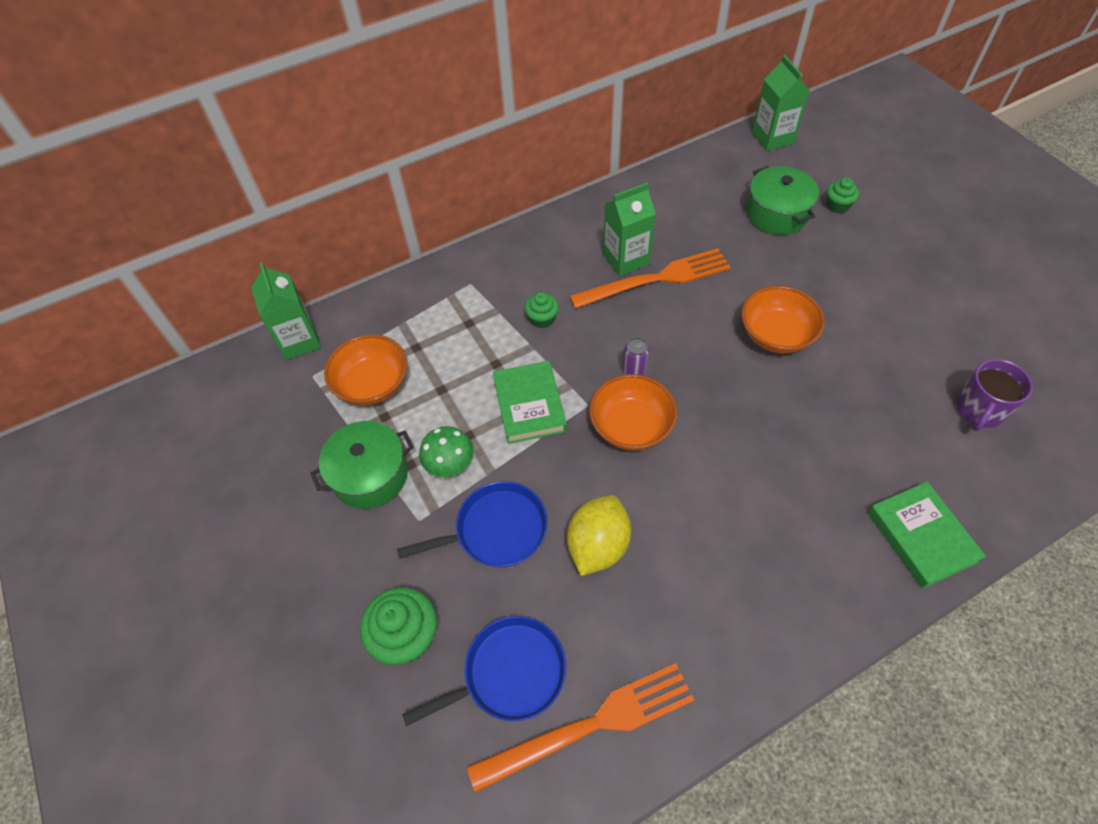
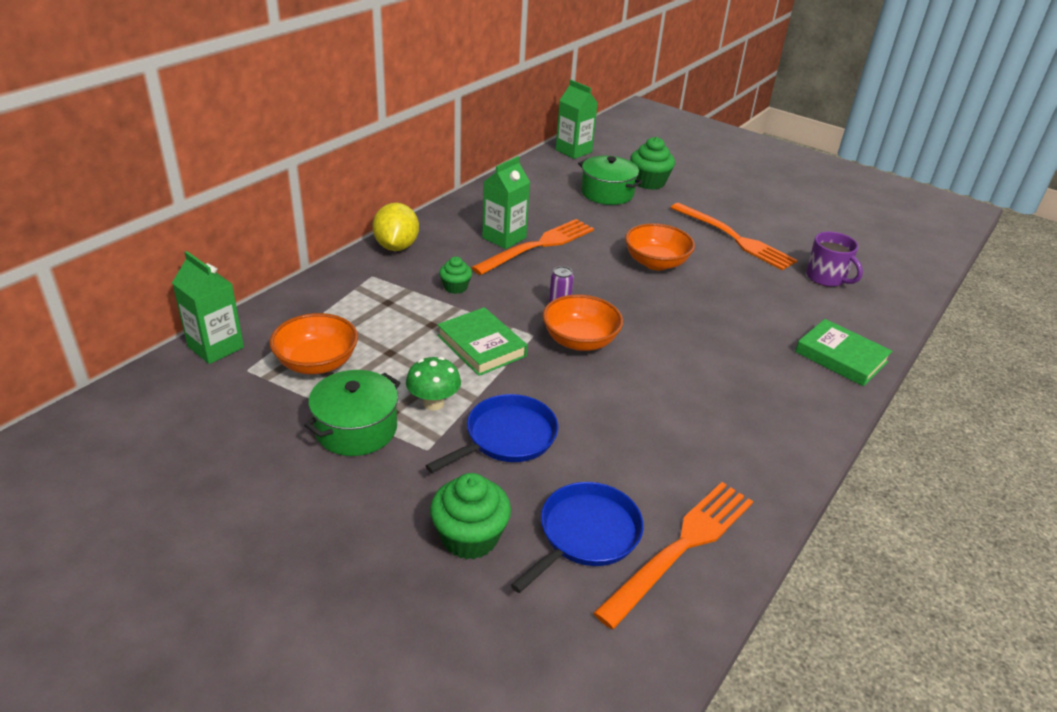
camera: 30 degrees left, 20 degrees down
(598, 545) = (604, 424): yellow lemon -> yellow lemon (396, 246)
(837, 205) = (649, 182): green cupcake -> green cupcake, size x1.70
(895, 318) = (734, 238): none -> orange fork
(979, 410) = (826, 278): purple mug -> purple mug turned 45 degrees counterclockwise

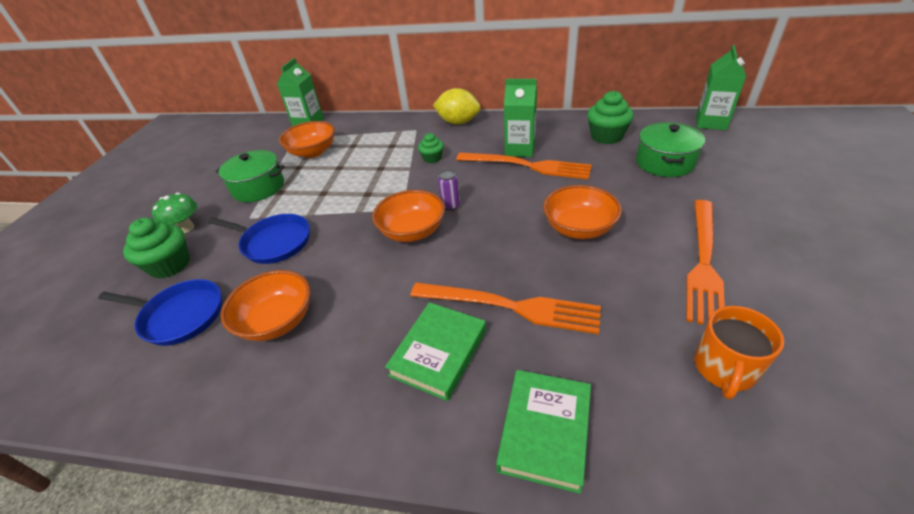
camera: 70 degrees right, 5 degrees up
(396, 246) = (458, 122): yellow lemon -> yellow lemon turned 45 degrees clockwise
(433, 403) = (296, 202): green mushroom -> green mushroom (186, 228)
(481, 346) = (371, 194): green book -> green book (439, 353)
(649, 182) = (727, 174): green cupcake -> green cupcake (606, 136)
(649, 458) = (277, 321): none -> orange bowl
(681, 547) = (172, 376): orange fork -> orange fork (510, 307)
(826, 278) = (724, 369): purple mug -> orange mug

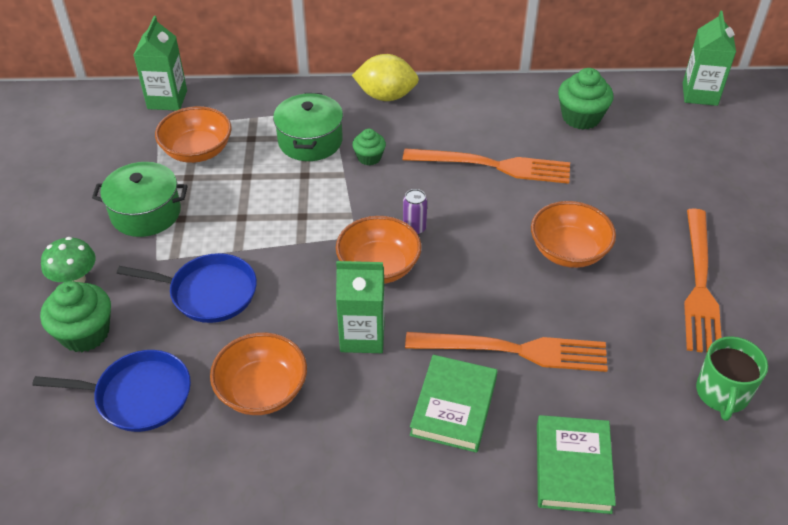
camera: 15 degrees left, 5 degrees up
(520, 149) = (478, 140): green carton -> green carton (362, 336)
(664, 162) = (652, 156): green pot -> green pot (310, 141)
(724, 369) = (722, 394): orange mug -> green mug

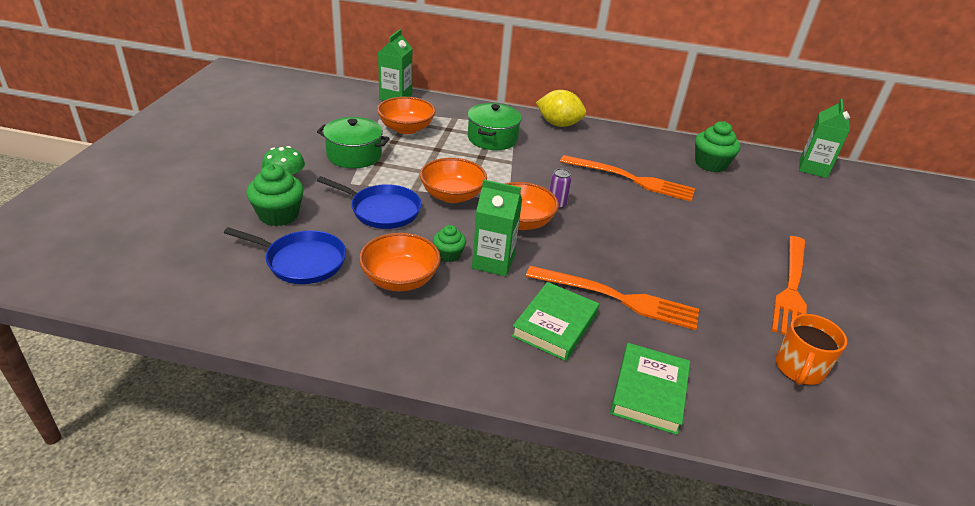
camera: 10 degrees right, 10 degrees down
(369, 157) = (534, 156): green cupcake -> green cupcake (448, 255)
(568, 251) = (681, 243): orange bowl -> orange bowl (452, 195)
(722, 394) = (799, 369): green mug -> orange mug

